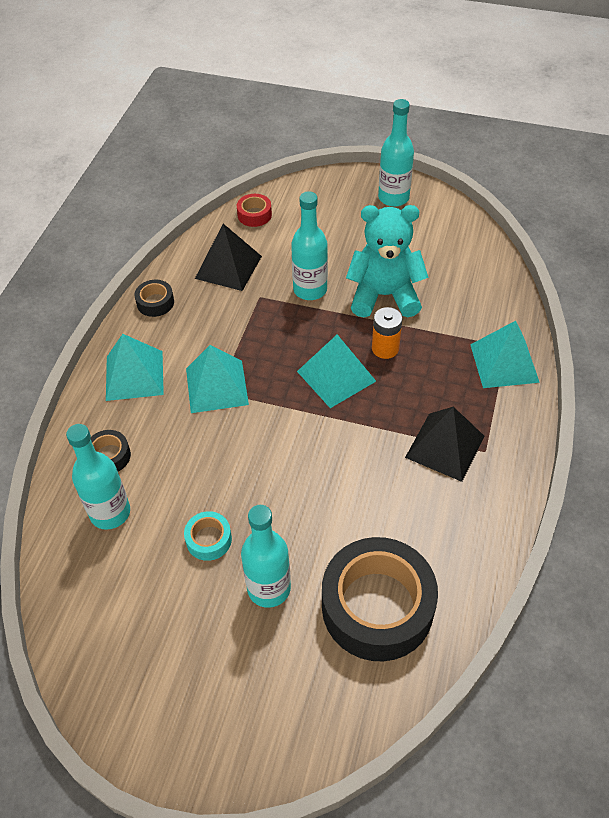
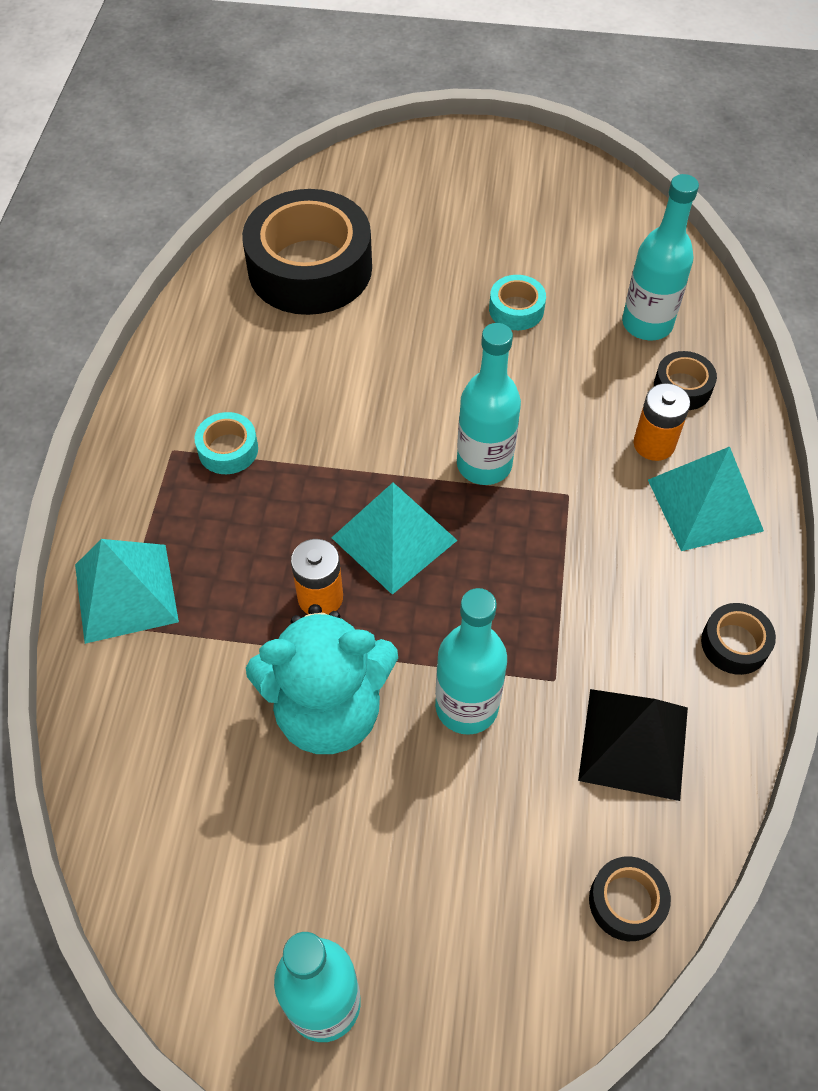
camera: 170 degrees right, 5 degrees up
(148, 417) = (654, 444): none -> orange battery
(216, 386) = (573, 501): turquoise pyramid -> none
(254, 215) = (626, 902): red tape -> black tape
(269, 588) = (433, 271): turquoise bottle -> turquoise bottle (484, 464)
(445, 446) = (228, 449): black pyramid -> turquoise tape

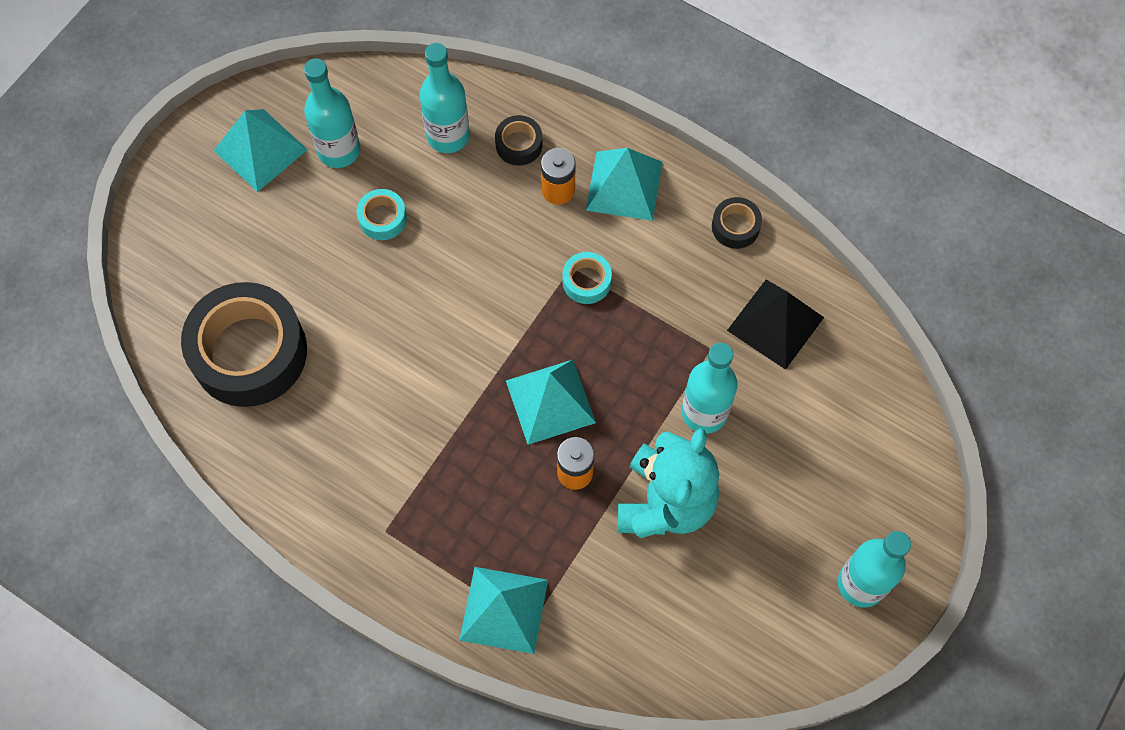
camera: 65 degrees left, 10 degrees up
(228, 449) = (407, 488): turquoise tape -> turquoise tape (586, 281)
(484, 464) = (517, 311): turquoise bottle -> turquoise bottle (339, 150)
(526, 191) = (260, 150): none -> turquoise pyramid
(626, 902) = (872, 380): black tape -> none

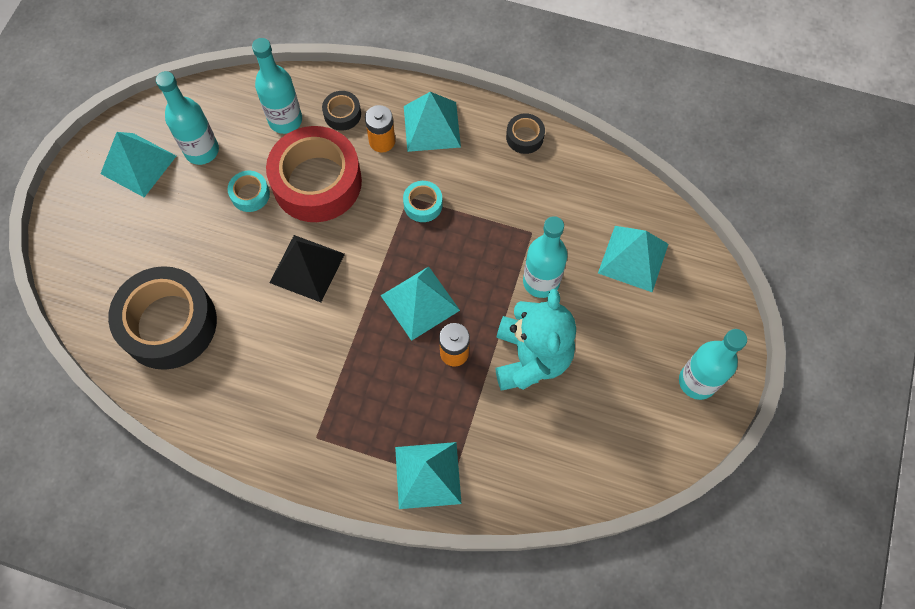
camera: 15 degrees left, 0 degrees up
(466, 222) = (317, 182): none -> red tape
(775, 323) = (575, 201): black pyramid -> black pyramid (307, 268)
(827, 412) = (633, 258): none -> turquoise pyramid

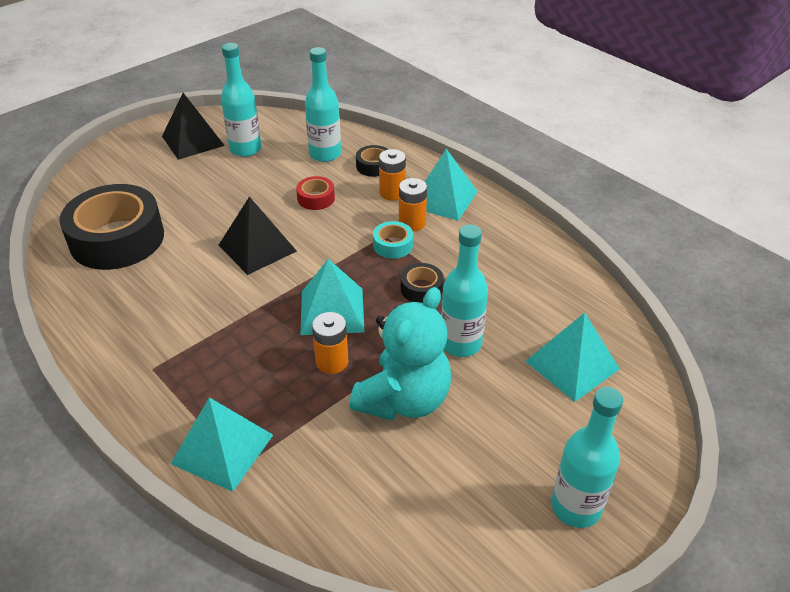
camera: 30 degrees right, 25 degrees down
(138, 165) = (193, 141): turquoise pyramid -> black pyramid
(250, 194) = (256, 186): turquoise tape -> none
(317, 182) = (316, 198): red tape -> red tape, size x0.43
(423, 170) = (412, 223): none -> orange battery
(524, 137) = (523, 235): black tape -> black tape (421, 288)

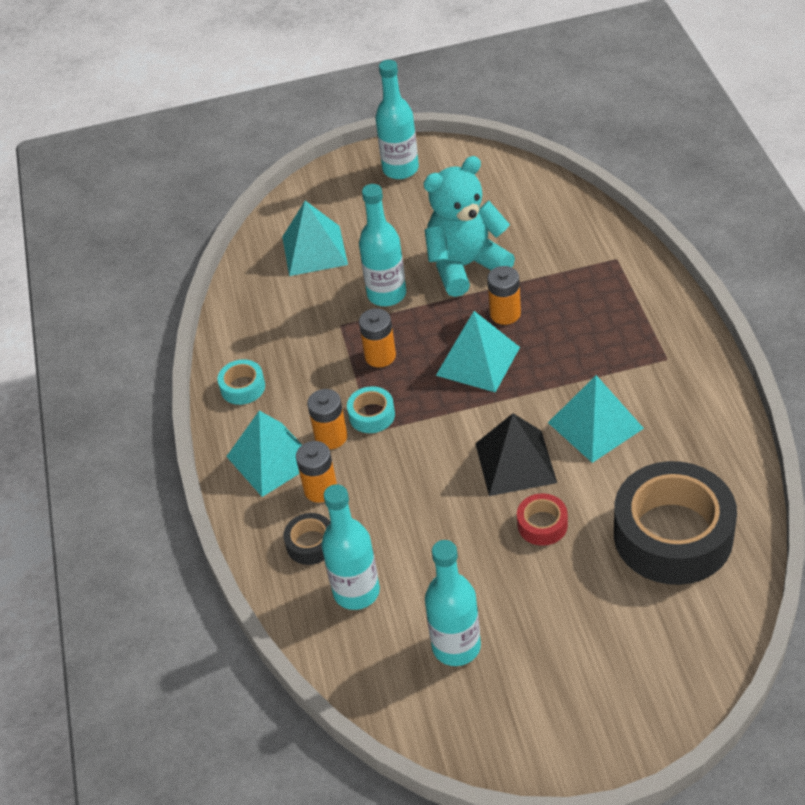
camera: 145 degrees left, 5 degrees up
(193, 141) = (524, 699): black pyramid -> none
(222, 449) = (626, 274): turquoise pyramid -> turquoise pyramid (595, 425)
(316, 198) = (413, 514): red tape -> red tape (542, 524)
(421, 288) = (380, 356): black tape -> orange battery
(512, 233) = (243, 387): none -> turquoise tape

